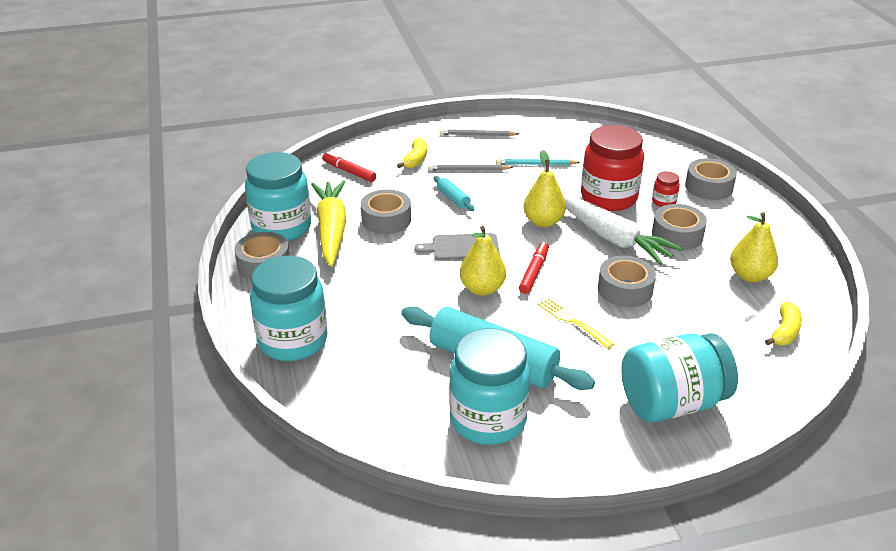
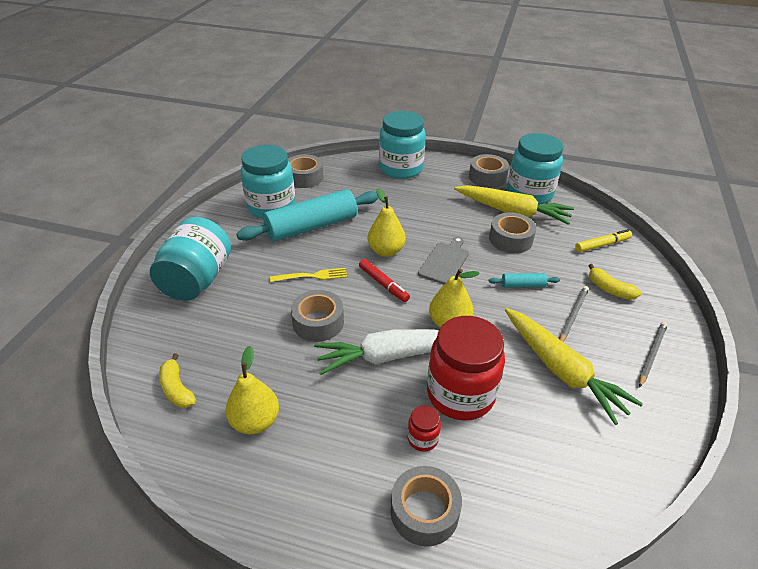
camera: 120 degrees right, 5 degrees up
(349, 171) = (602, 245): red marker -> yellow marker
(535, 164) = (561, 370): turquoise pencil -> yellow carrot
(677, 235) = (358, 408): grey tape -> grey tape (304, 177)

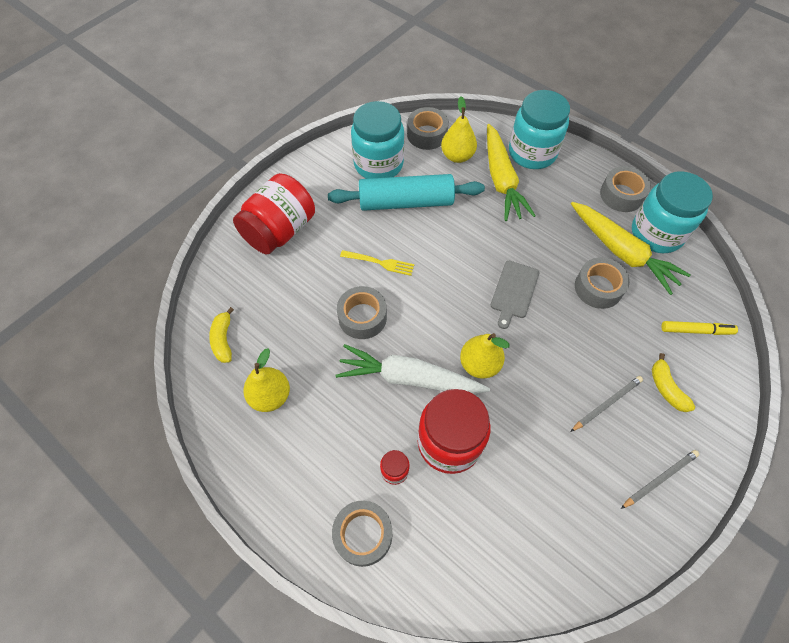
camera: 25 degrees right, 20 degrees up
(197, 280) = (279, 231): turquoise jar -> red jar
(383, 284) = (440, 296): red marker -> none
(386, 251) = (462, 257): yellow pear -> yellow pear (457, 156)
(445, 262) = (514, 291): grey cutting board -> grey cutting board turned 150 degrees clockwise
(523, 285) = (577, 349): turquoise rolling pin -> none
(561, 370) = (557, 458): yellow carrot -> yellow carrot (501, 180)

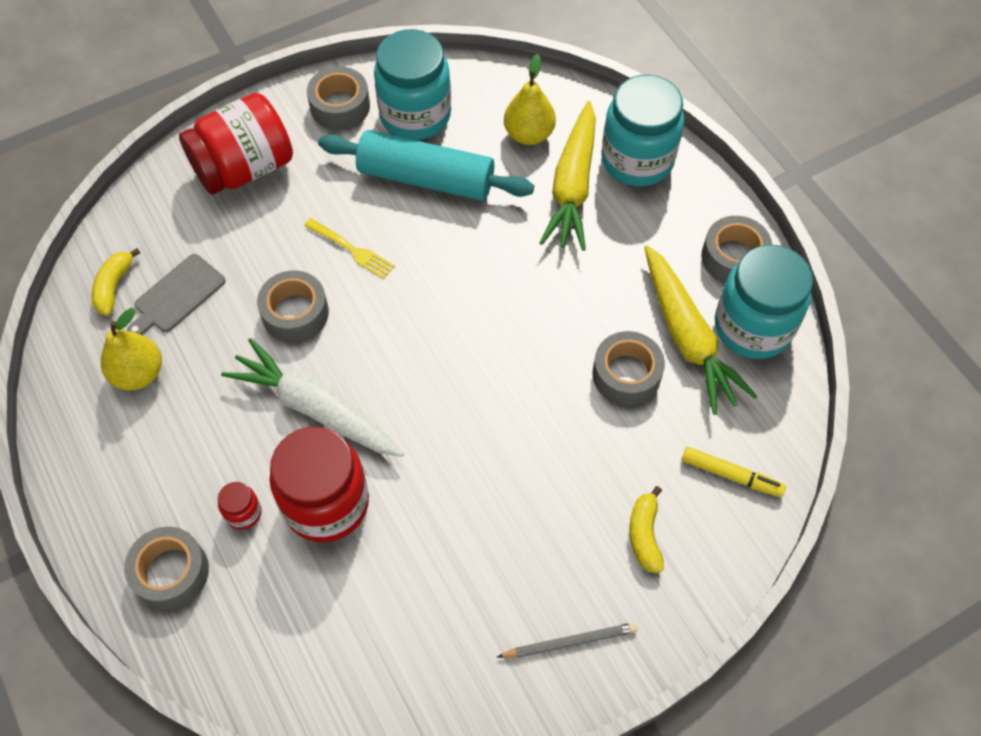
camera: 20 degrees right, 0 degrees up
(427, 134) = (502, 91): grey tape -> grey tape (340, 106)
(479, 364) = (413, 421): yellow pear -> none
(514, 291) = (508, 343): grey cutting board -> grey cutting board (177, 296)
(606, 403) = (553, 526): grey pencil -> none

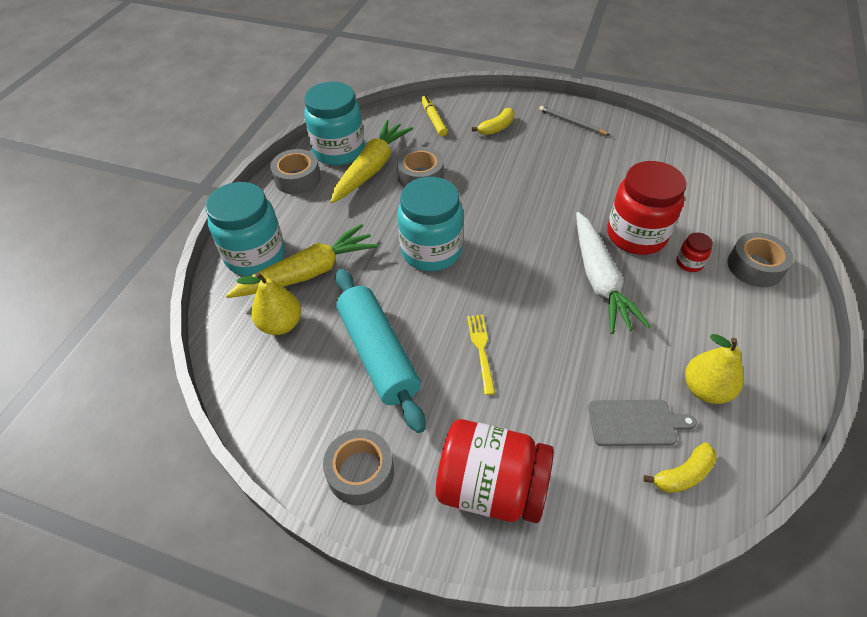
camera: 130 degrees left, 10 degrees down
(295, 313) = (560, 341): grey tape -> none
(415, 115) = (323, 408): turquoise jar -> turquoise jar (431, 251)

